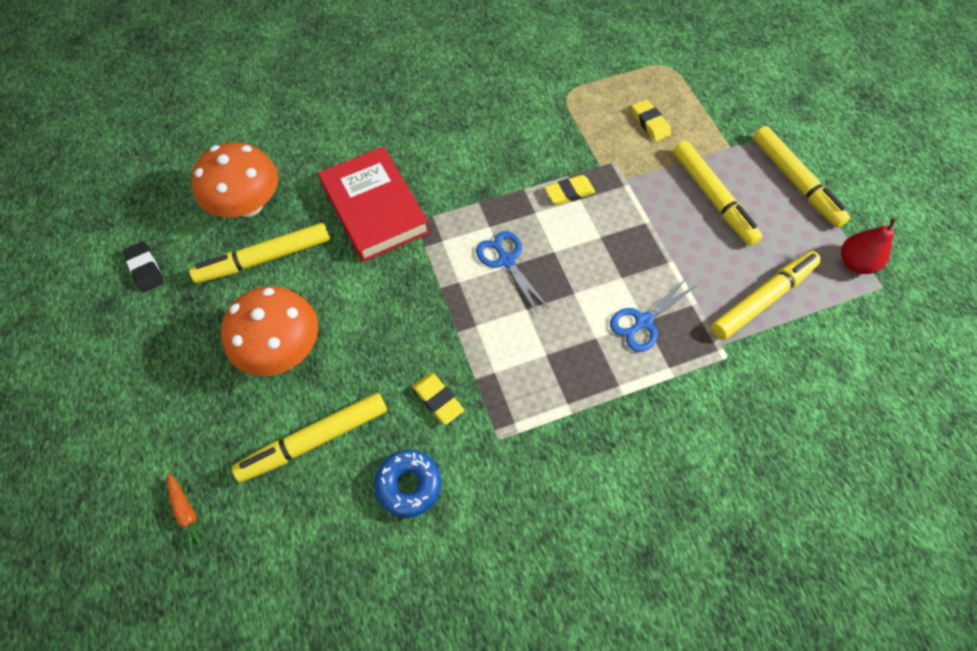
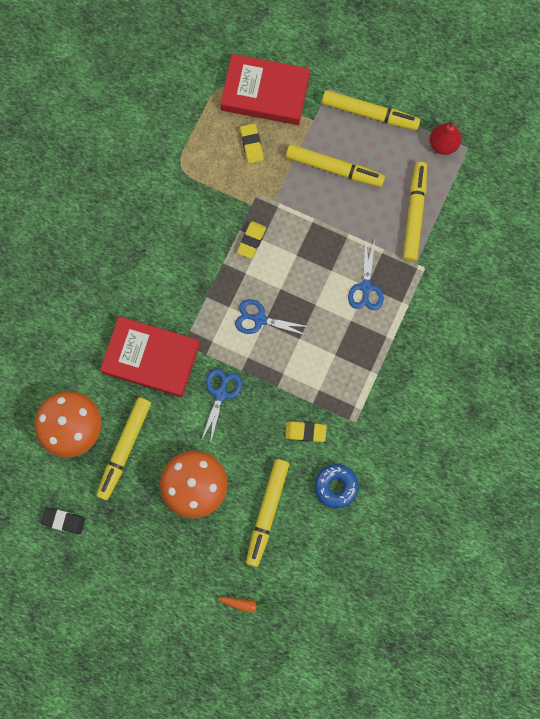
camera: 45 degrees left, 15 degrees up
(399, 290) = (221, 394): none -> blue scissors
(650, 123) = (251, 144): yellow eraser -> yellow eraser turned 60 degrees clockwise
(704, 96) = (265, 93): none -> red book

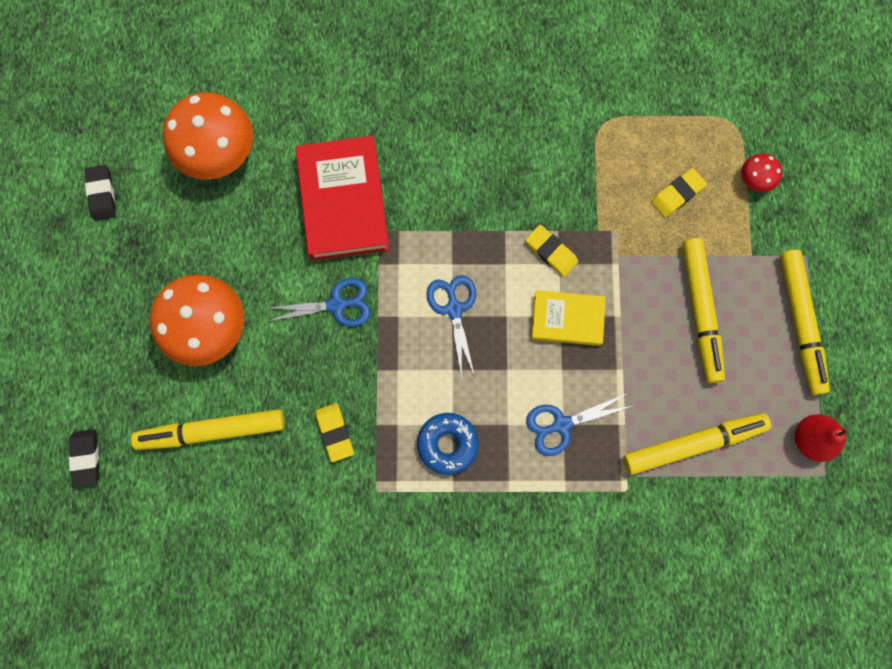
camera: 65 degrees right, 0 degrees up
(124, 448) = (218, 223): yellow marker -> none
(247, 604) = (86, 458): orange carrot -> black eraser
(251, 241) = (551, 252): yellow eraser -> yellow eraser turned 45 degrees clockwise
(265, 93) = (755, 179): red book -> red mushroom
(300, 252) = (567, 319): none -> yellow book
(336, 486) = (281, 503): blue donut -> blue donut (447, 444)

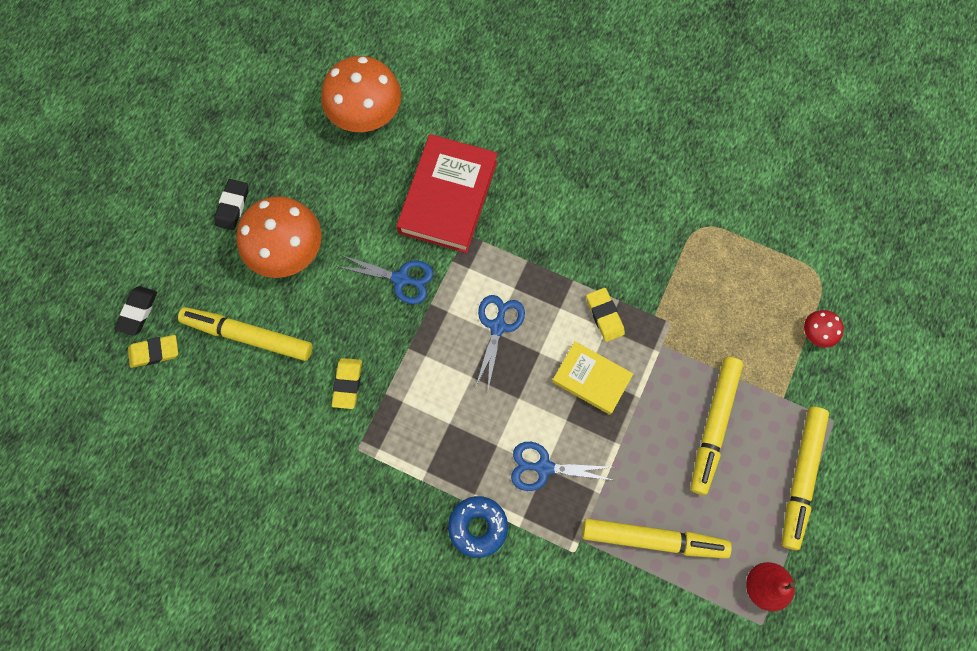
camera: 25 degrees right, 5 degrees down
(102, 194) = (257, 107): black eraser -> black eraser (232, 206)
(447, 444) = (437, 438): blue donut -> blue donut (478, 527)
(677, 194) = (740, 315): yellow eraser -> yellow eraser (154, 352)

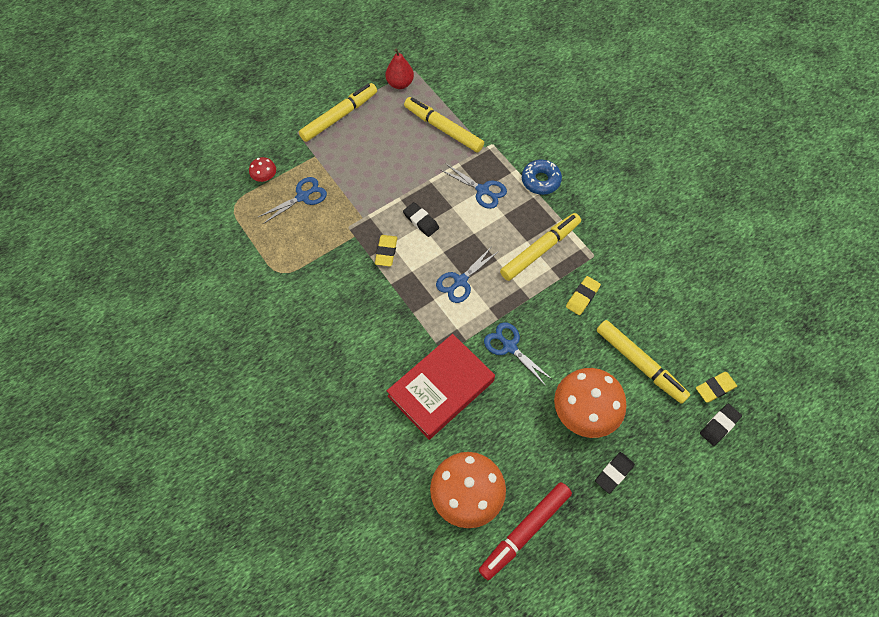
camera: 150 degrees left, 10 degrees down
(154, 352) = (715, 388): yellow eraser -> yellow eraser turned 45 degrees counterclockwise
(296, 112) = (524, 531): none -> red marker
(591, 379) = (421, 221): yellow book -> black eraser
(713, 426) = (367, 162): yellow marker -> yellow marker (540, 250)
(752, 332) = (303, 197): none -> blue scissors

